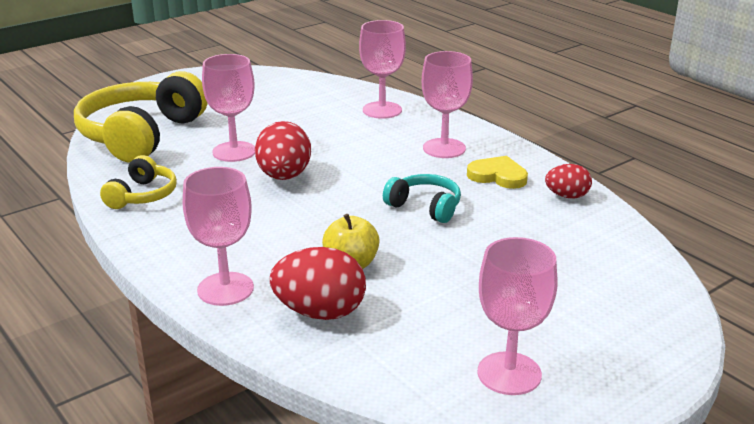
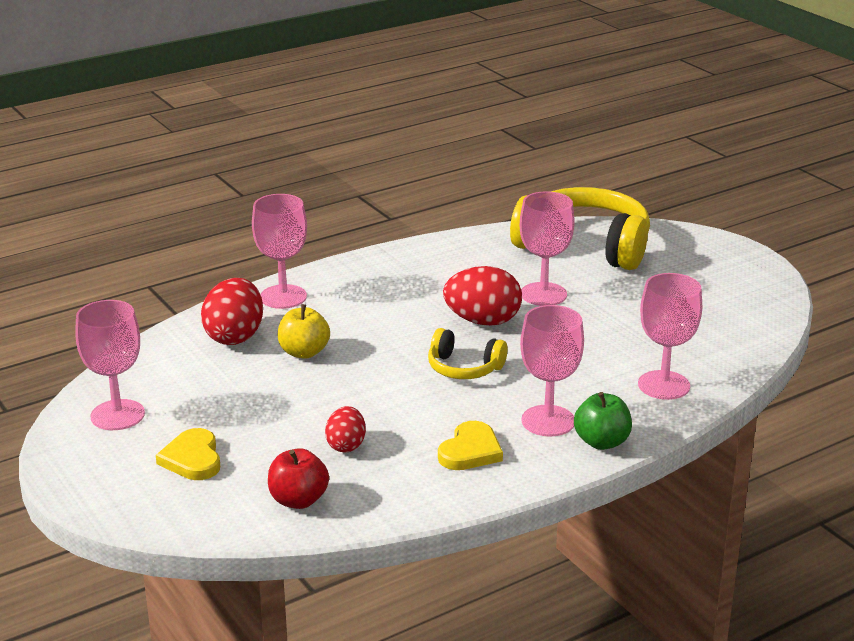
camera: 95 degrees right, 0 degrees up
(143, 195) = (452, 255): yellow headphones -> yellow headphones (464, 368)
(425, 207) = (403, 397): turquoise headphones -> none
(466, 130) = (601, 442): none -> green apple
(567, 196) = (412, 493): red egg -> red egg (346, 445)
(570, 309) = (192, 459): none -> yellow heart
(604, 245) = (298, 500): none -> red apple

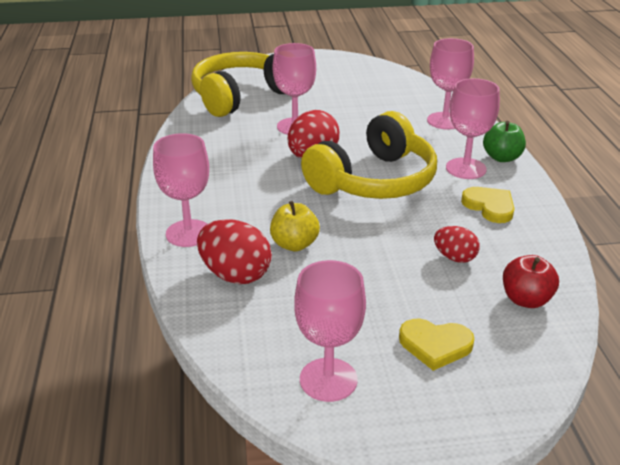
camera: 65 degrees left, 5 degrees up
(464, 368) = (374, 181): yellow headphones -> yellow headphones, size x2.01

